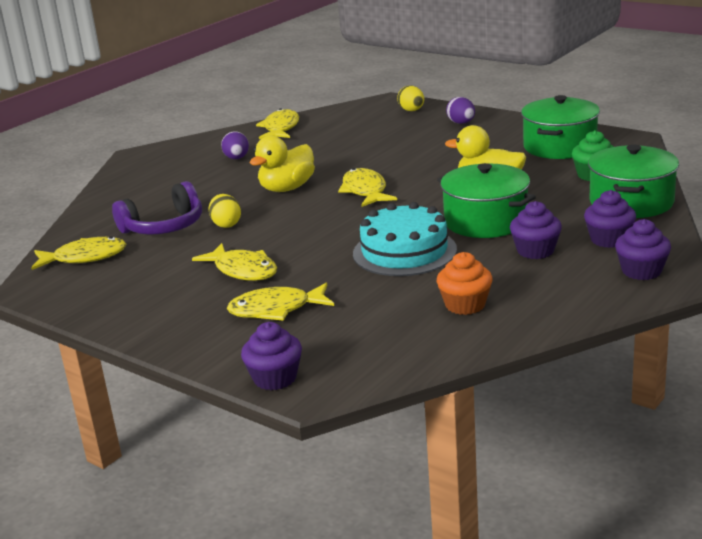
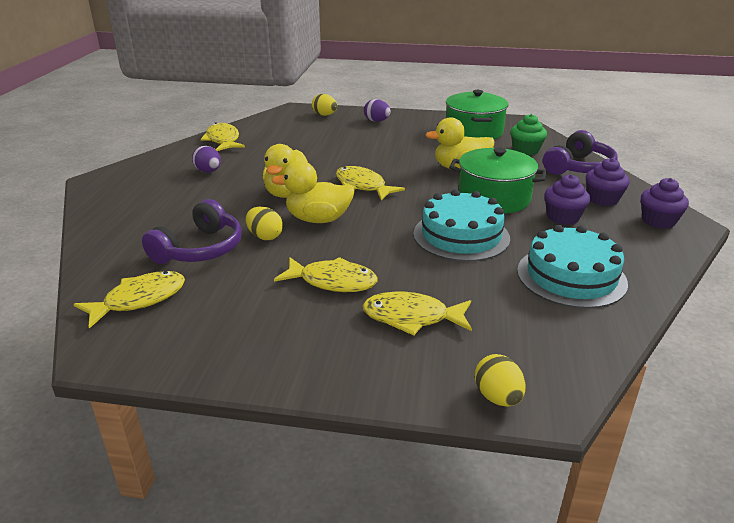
camera: 30 degrees left, 5 degrees up
(275, 378) = (497, 397): purple cupcake -> yellow egg
(276, 309) = (412, 317): yellow fish -> yellow fish turned 45 degrees clockwise
(288, 216) = (318, 219): none -> yellow duck
(465, 305) = (571, 276): orange cupcake -> turquoise cake
(631, 202) = (578, 167): green pot -> purple headphones

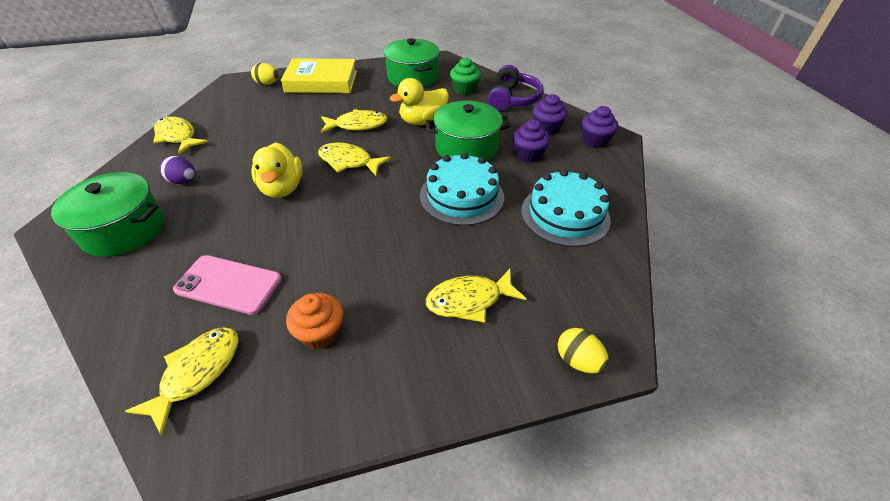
camera: 25 degrees left, 15 degrees up
(143, 194) = (124, 229): none -> green pot
(200, 249) = (228, 284): purple headphones -> pink phone
(254, 302) = (320, 332): none -> orange cupcake
(265, 236) = (288, 248): yellow egg -> none
(318, 219) = (328, 212): yellow duck -> none
(333, 282) = (381, 282): yellow fish -> yellow fish (357, 125)
(377, 121) = (321, 81): purple egg -> yellow book

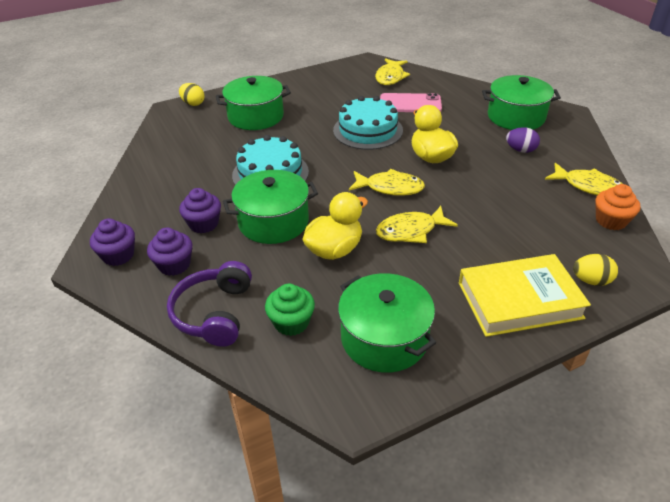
camera: 170 degrees right, 5 degrees down
(320, 332) = (339, 95): orange cupcake -> orange cupcake (611, 221)
(469, 300) = (256, 116): yellow fish -> green pot
(565, 214) = (179, 172): turquoise cake -> turquoise cake (368, 130)

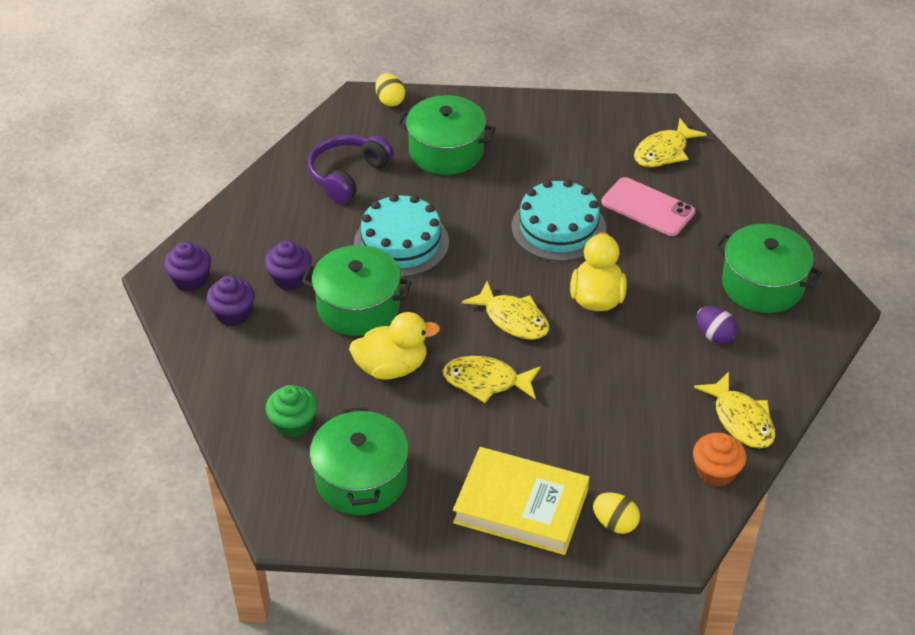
camera: 30 degrees right, 5 degrees up
(214, 313) = (235, 382): purple headphones -> purple headphones (348, 175)

